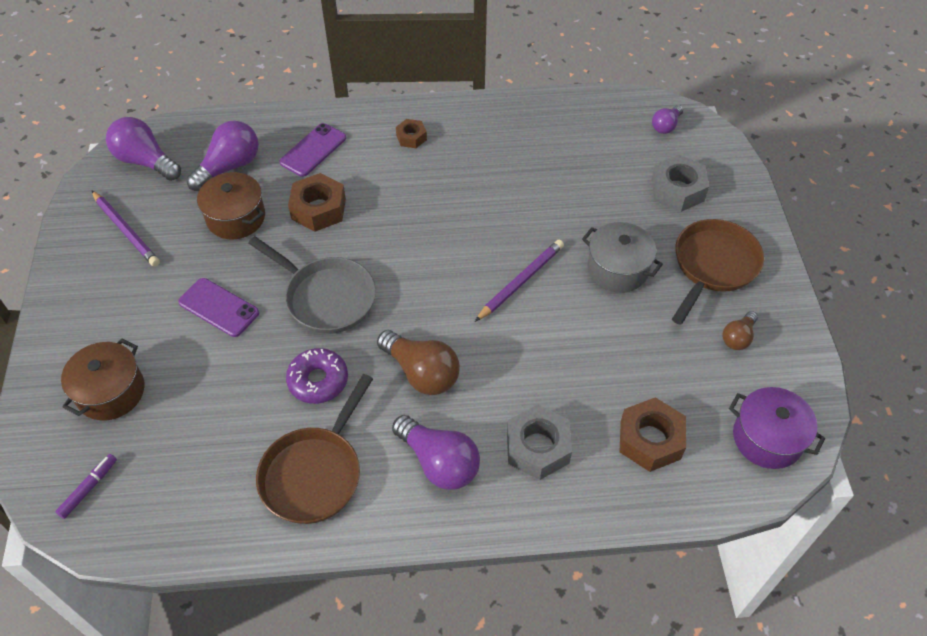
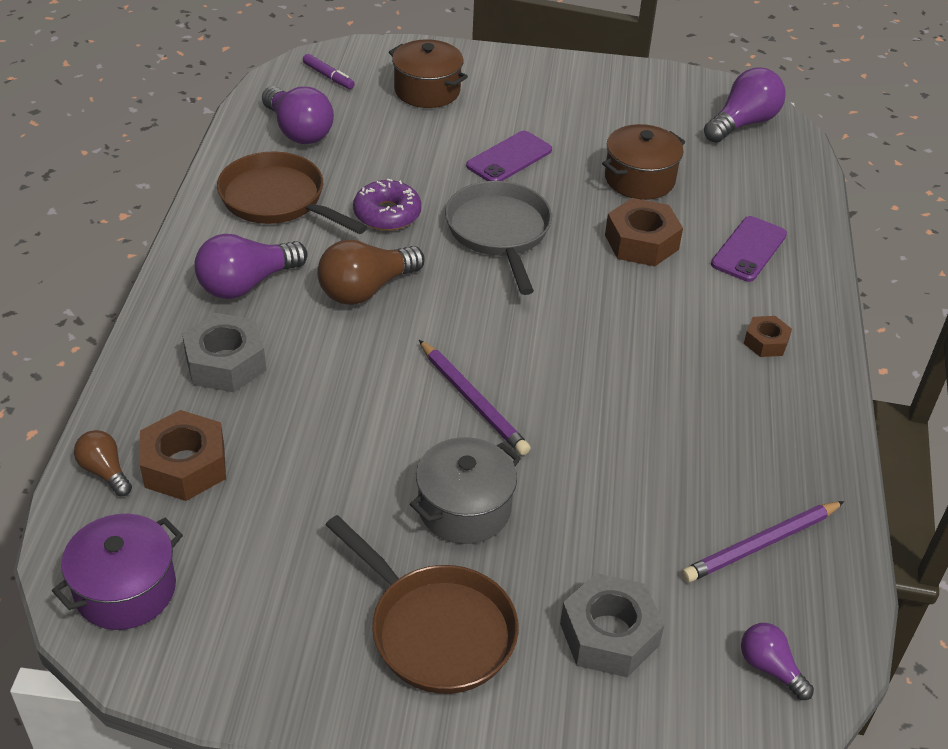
camera: 100 degrees right, 10 degrees down
(126, 230) = (635, 106): purple pencil -> purple pencil (761, 544)
(229, 167) = (726, 181): purple light bulb -> purple light bulb (298, 131)
(313, 150) = (749, 249): purple phone -> purple phone turned 75 degrees clockwise
(326, 297) = (499, 232): grey pan -> grey pan turned 120 degrees clockwise
(738, 337) = (295, 614): brown light bulb -> brown light bulb (105, 471)

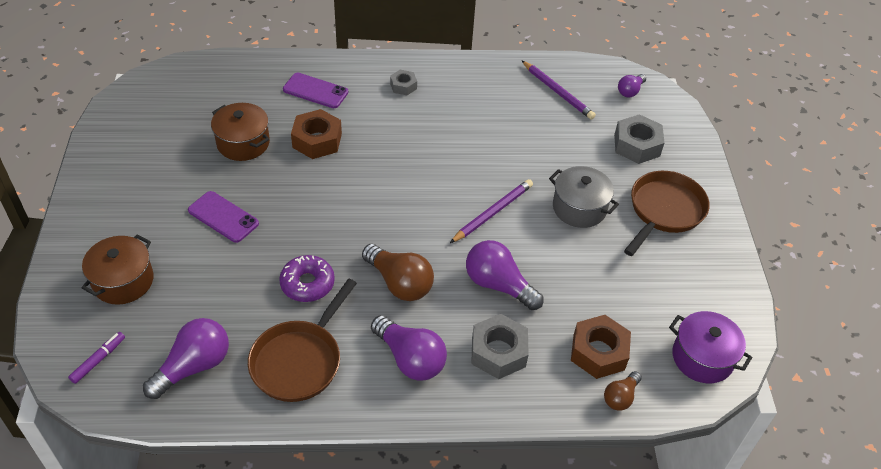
camera: 100 degrees left, 5 degrees up
(499, 232) = (319, 215): grey pan -> none
(743, 123) = (166, 90): purple light bulb -> purple light bulb (498, 285)
(766, 342) = (403, 86): brown nut -> grey nut

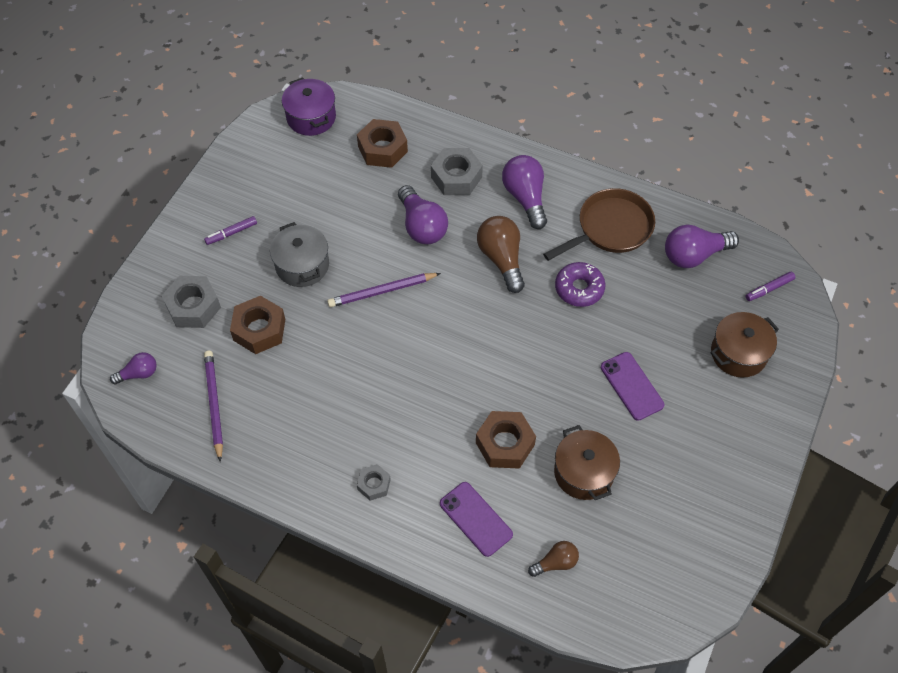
camera: 150 degrees left, 10 degrees up
(570, 148) = (259, 330): none -> brown nut
(620, 397) = (391, 116): brown light bulb -> brown light bulb (555, 562)
(664, 211) = (231, 233): brown pan -> purple marker

